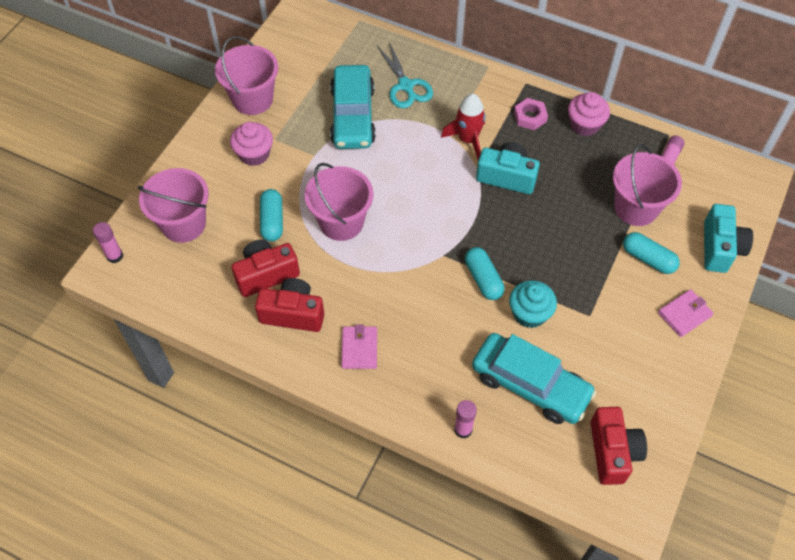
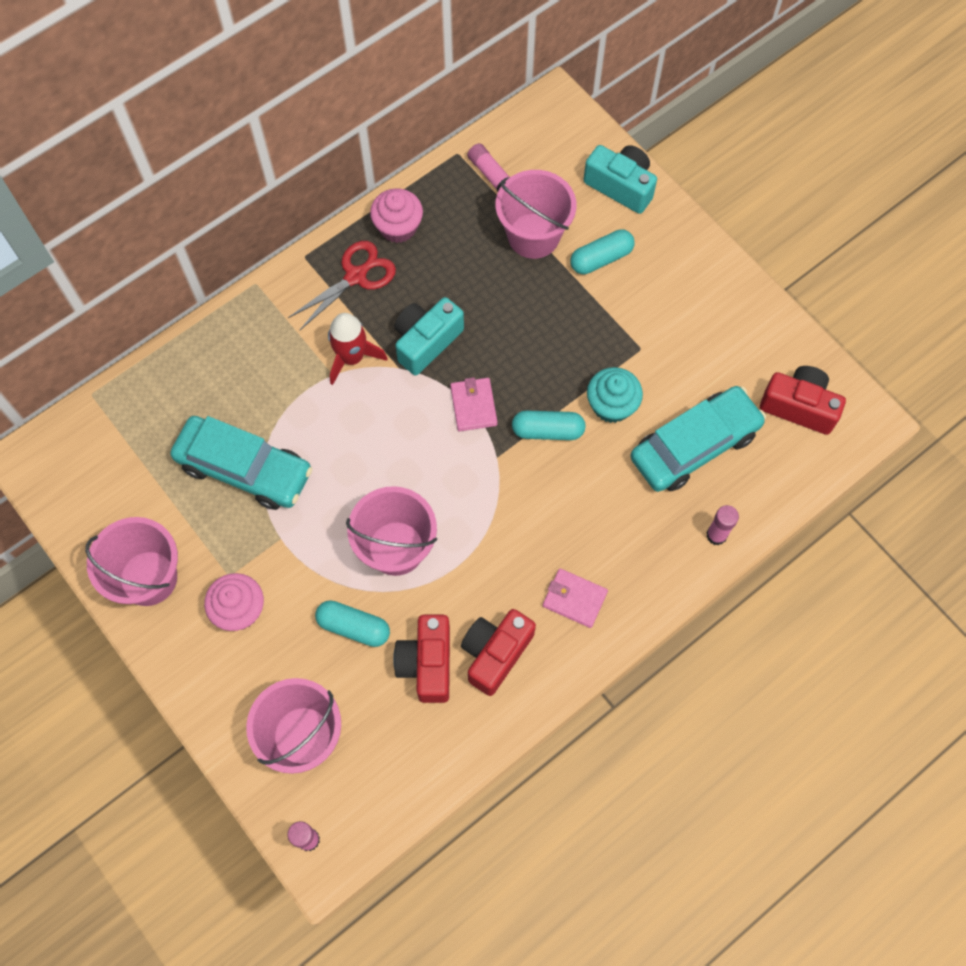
camera: 65 degrees left, 10 degrees up
(405, 86) = (232, 388): turquoise scissors -> none
(530, 117) = (356, 276): pink nut -> red scissors
(684, 314) = (681, 261): pink wallet -> pink wallet (473, 406)

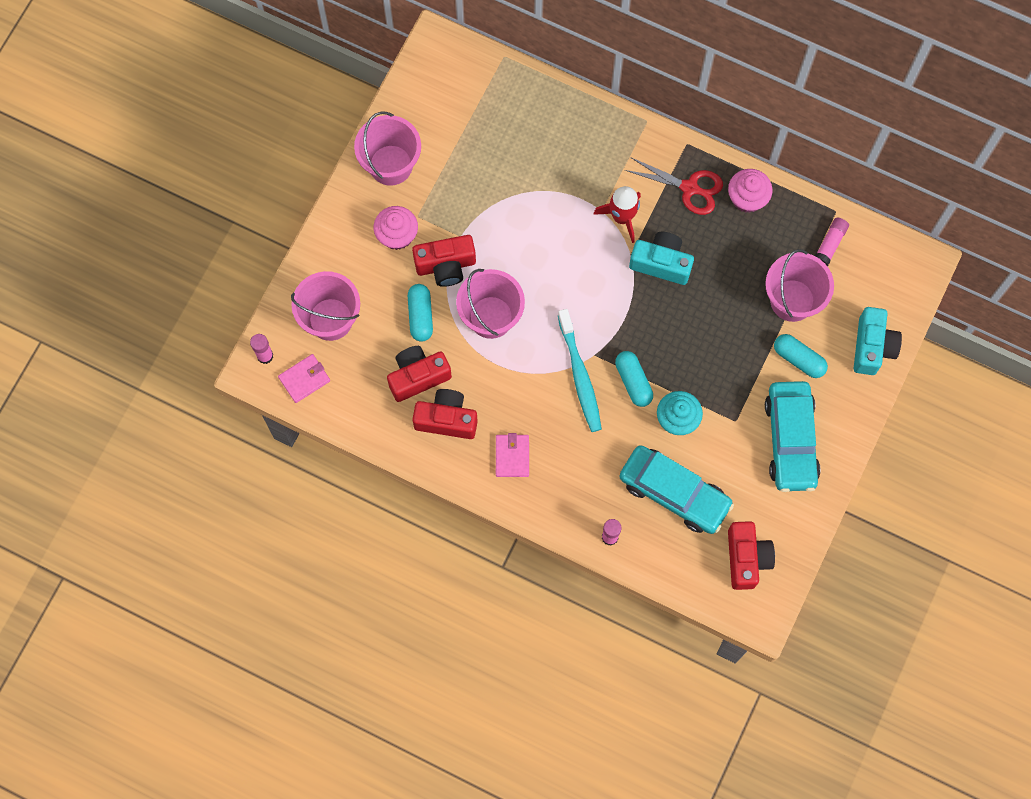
camera: 65 degrees right, 5 degrees up
(244, 469) = (499, 187): turquoise car -> turquoise car (790, 440)
(307, 570) = (446, 265): none -> red camera
(473, 406) = (626, 320): pink wallet -> pink wallet (304, 379)
(513, 483) = (580, 375): none -> turquoise toothbrush

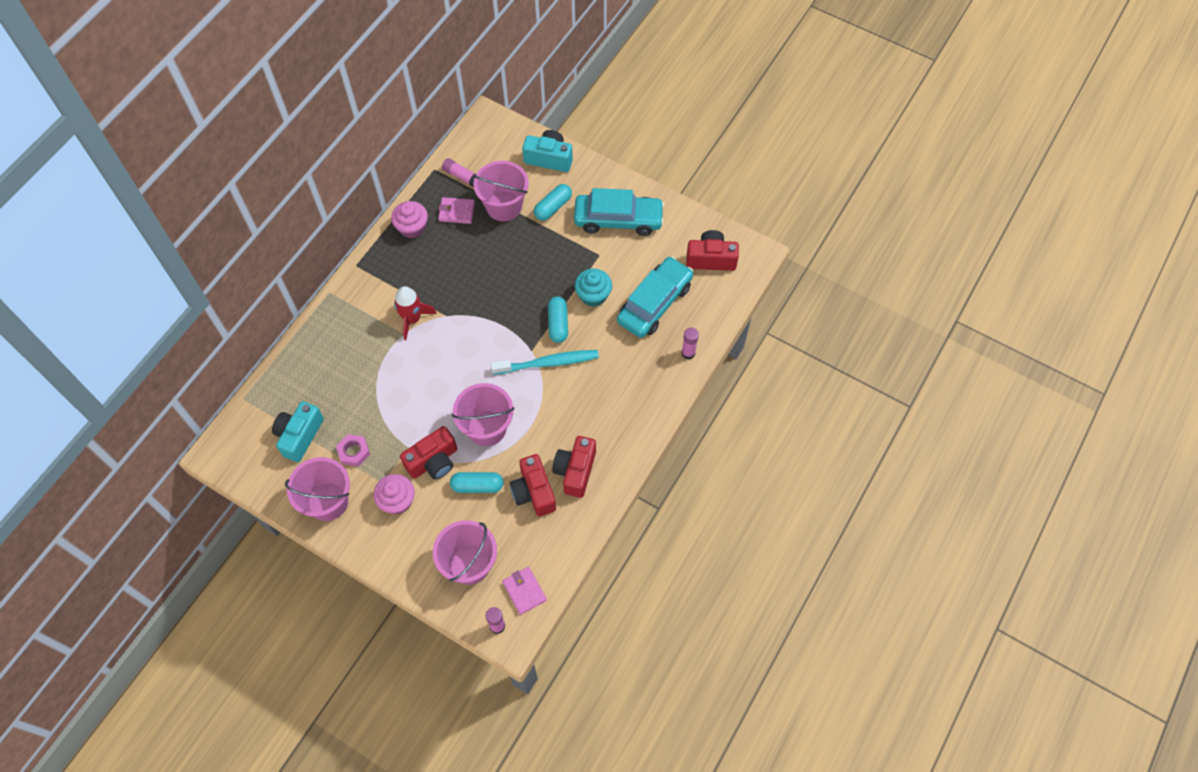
camera: 85 degrees left, 10 degrees down
(446, 265) = (433, 461): red camera -> red camera turned 60 degrees clockwise
(450, 181) = (353, 452): none -> pink nut
(512, 456) = (613, 421): pink wallet -> pink wallet (456, 212)
(633, 382) = (558, 324): turquoise capsule -> turquoise capsule turned 75 degrees counterclockwise
(661, 263) = (458, 294): turquoise camera -> turquoise camera (299, 436)
(689, 188) = (395, 267): red scissors -> none

